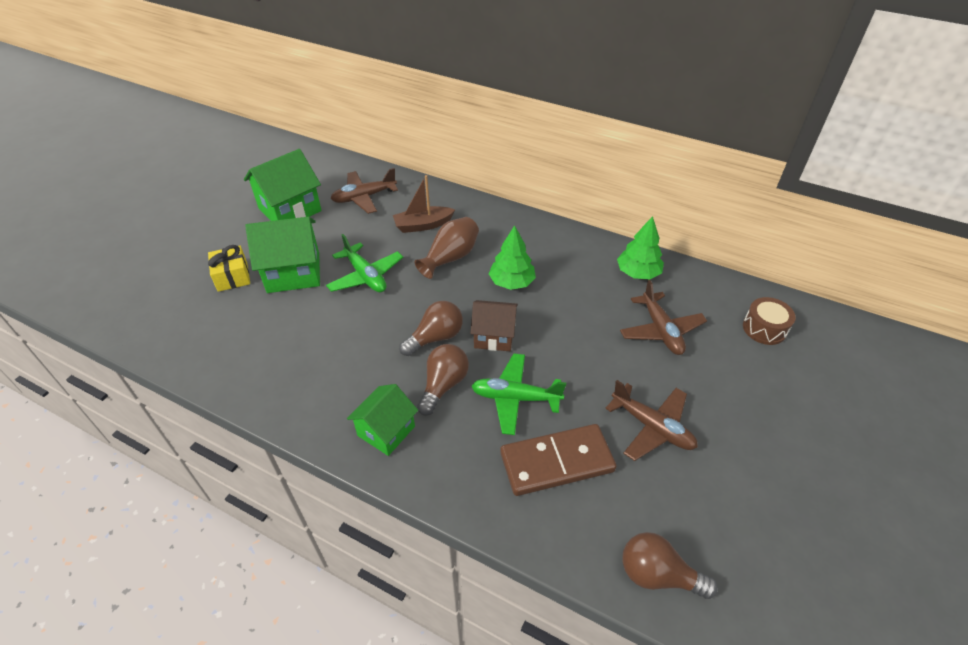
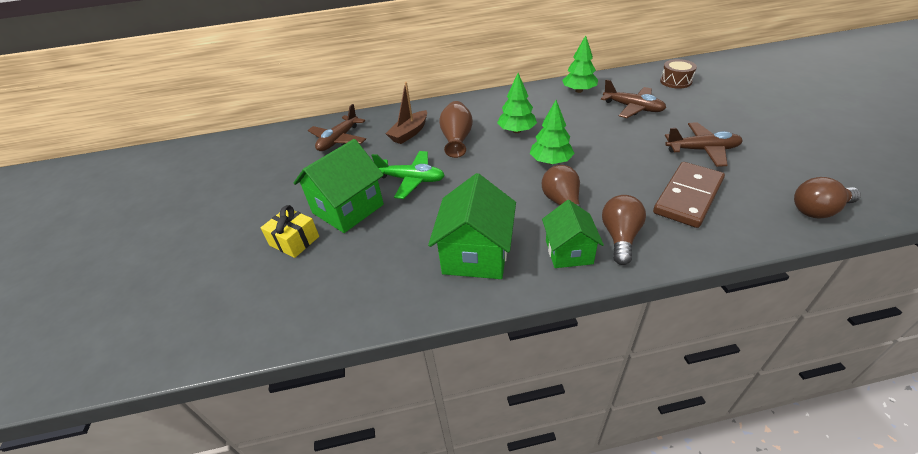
camera: 35 degrees left, 5 degrees down
(290, 210) = (284, 175): green house -> green house (476, 254)
(435, 337) = (516, 183): brown light bulb -> brown light bulb (620, 237)
(494, 336) = (550, 161): brown house -> green tree
(515, 398) = (614, 182): green plane -> none

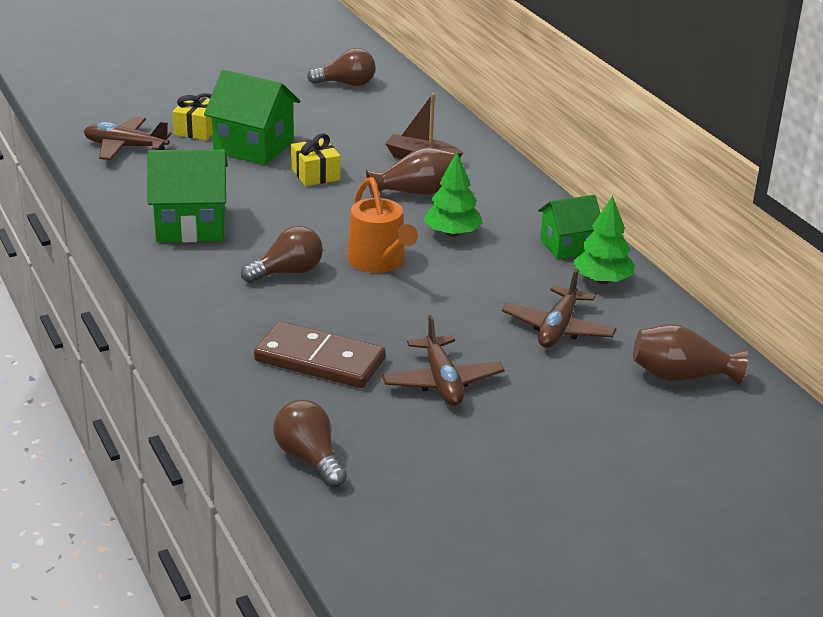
camera: 70 degrees right, 10 degrees down
(339, 140) = (391, 116): brown plane -> brown plane (125, 147)
(411, 180) = (315, 174): green plane -> yellow gift
(550, 161) = (379, 262): green tree -> orange watering can
(568, 252) = (202, 277): green house -> green house (568, 246)
(620, 237) = (231, 309): brown light bulb -> brown light bulb (346, 84)
(675, 81) = (681, 376): brown drum -> brown vase

